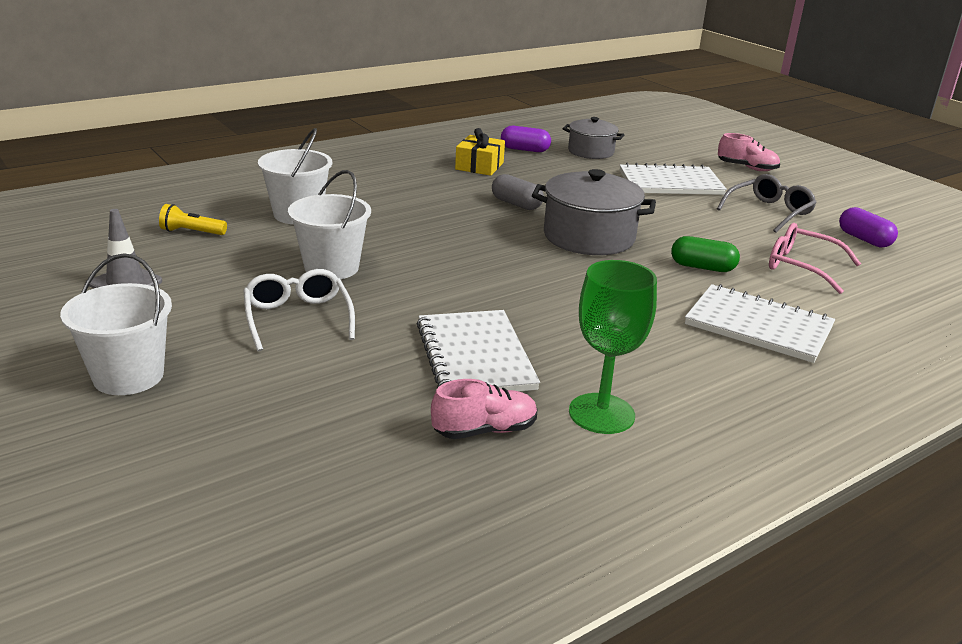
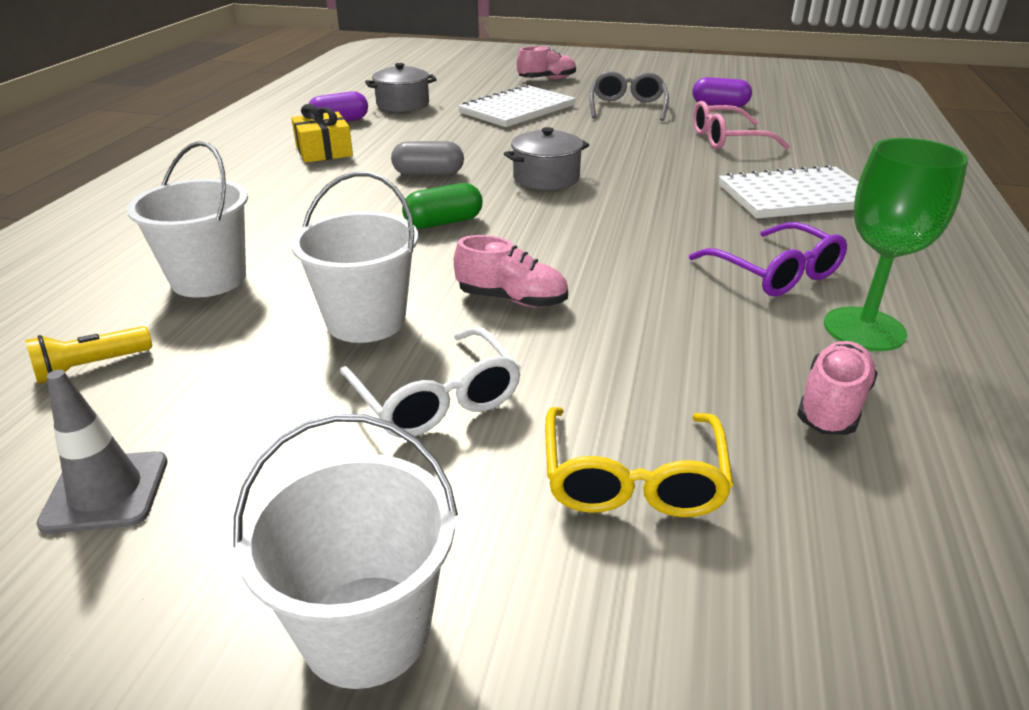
camera: 40 degrees left, 5 degrees up
(297, 317) = (437, 400): white glasses -> white glasses turned 150 degrees counterclockwise
(314, 395) = (632, 481): none -> yellow glasses
(422, 293) = (512, 299): none -> pink shoe
(475, 356) = (679, 337): white notebook -> none
(589, 237) = (546, 178): grey pot -> grey pot, size x0.63
(617, 359) = (776, 274): none -> purple glasses
(702, 267) = (673, 168): green capsule -> green capsule (443, 222)

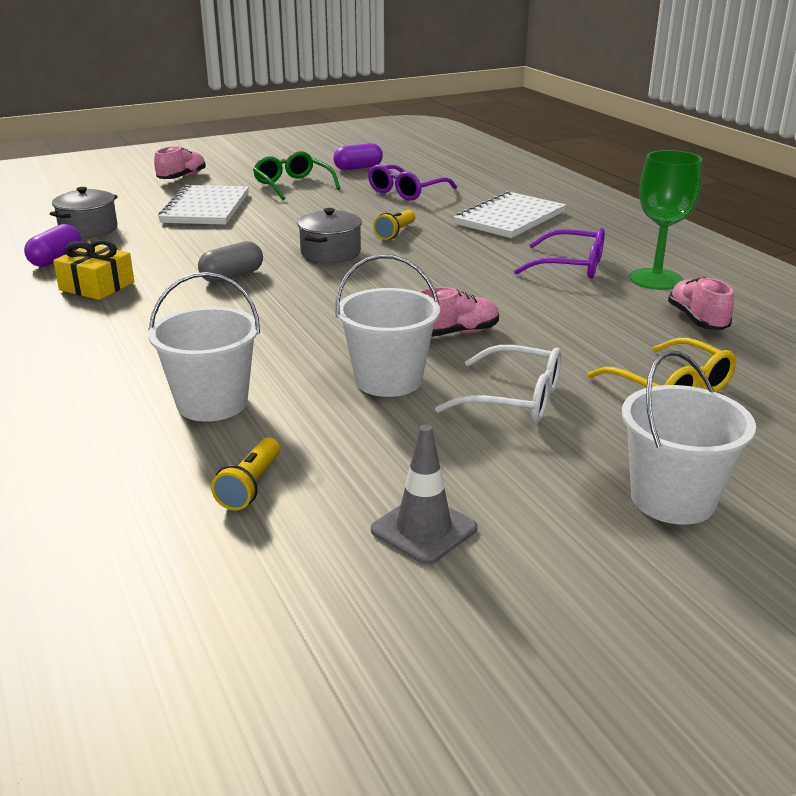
camera: 40 degrees left, 5 degrees down
(443, 222) = (316, 305): green capsule -> none
(627, 107) = (292, 185): grey glasses -> green glasses
(642, 177) = (396, 233): none -> yellow flashlight
(726, 139) = (405, 192): pink glasses -> purple glasses

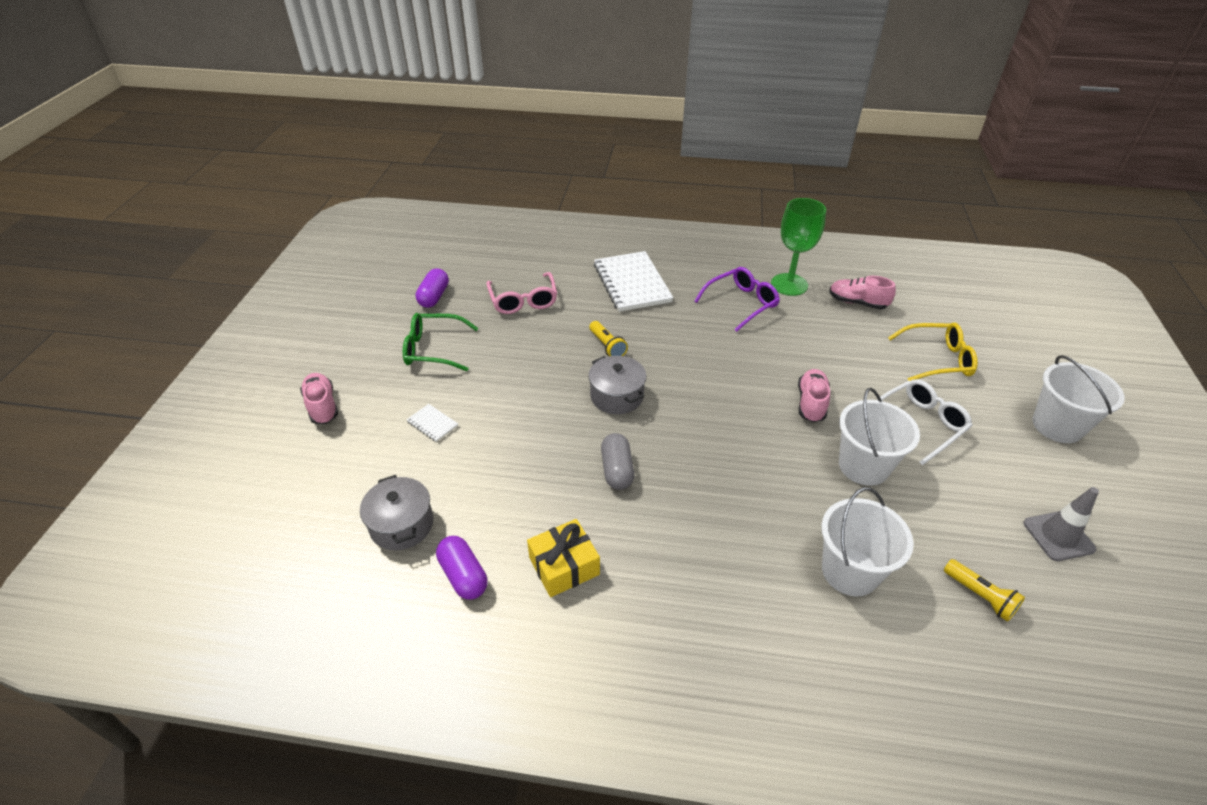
camera: 55 degrees left, 15 degrees up
(205, 208) = (432, 424): white notebook -> white notebook, size x0.43
(405, 192) = (523, 301): purple glasses -> pink glasses

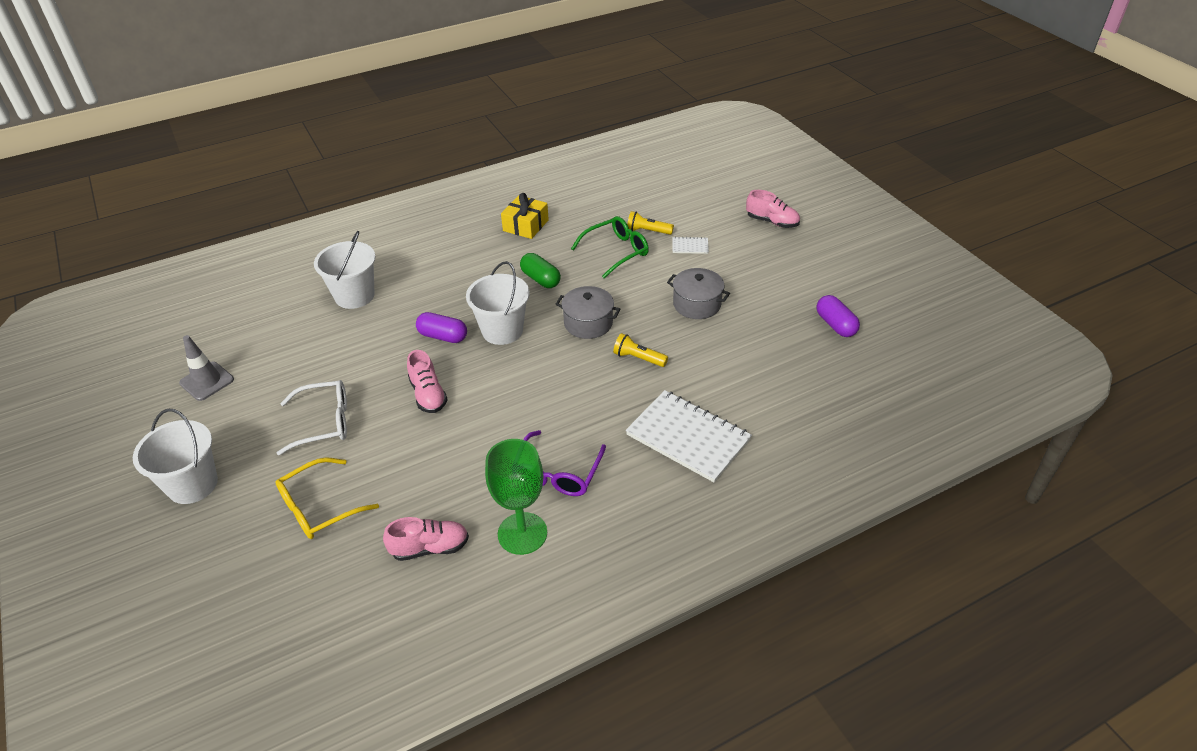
camera: 145 degrees right, 0 degrees up
(401, 525) = (634, 201): grey pot -> grey pot (697, 304)
(432, 349) = (765, 286): green glasses -> green glasses (617, 251)
(463, 575) = (574, 200): purple capsule -> purple capsule (443, 336)
(523, 301) = (759, 361): pink glasses -> none
(617, 470) = (540, 279): grey capsule -> green capsule
(863, 466) = (365, 363): white bucket -> white bucket (502, 330)
(920, 424) = (325, 422): white glasses -> white glasses turned 120 degrees counterclockwise
(980, 596) = (266, 319): yellow flashlight -> yellow flashlight (648, 231)

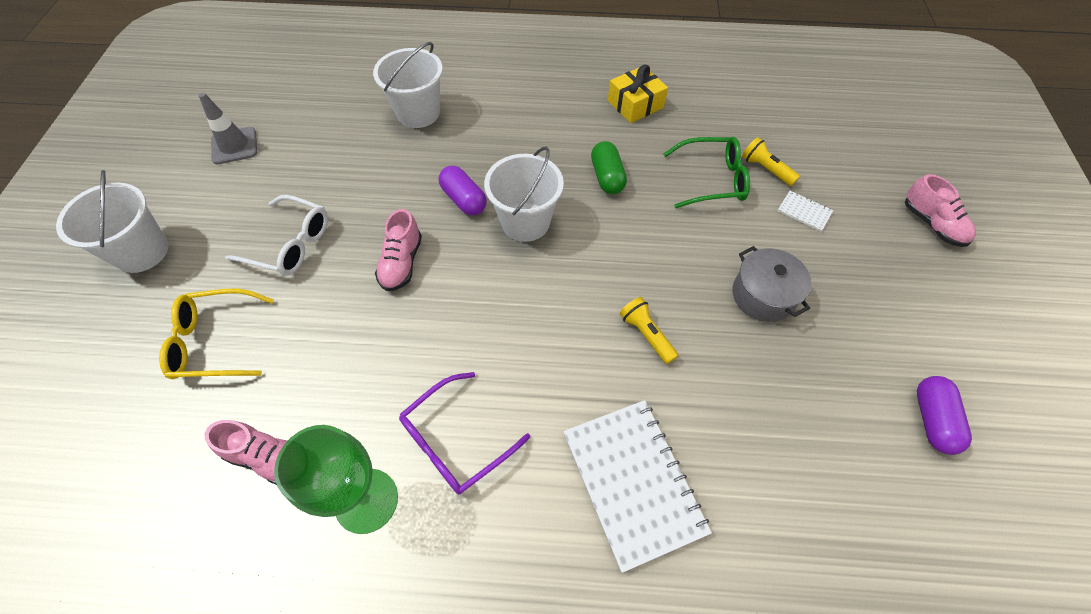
camera: 30 degrees right, 15 degrees up
(588, 323) = (621, 258): grey pot -> none

